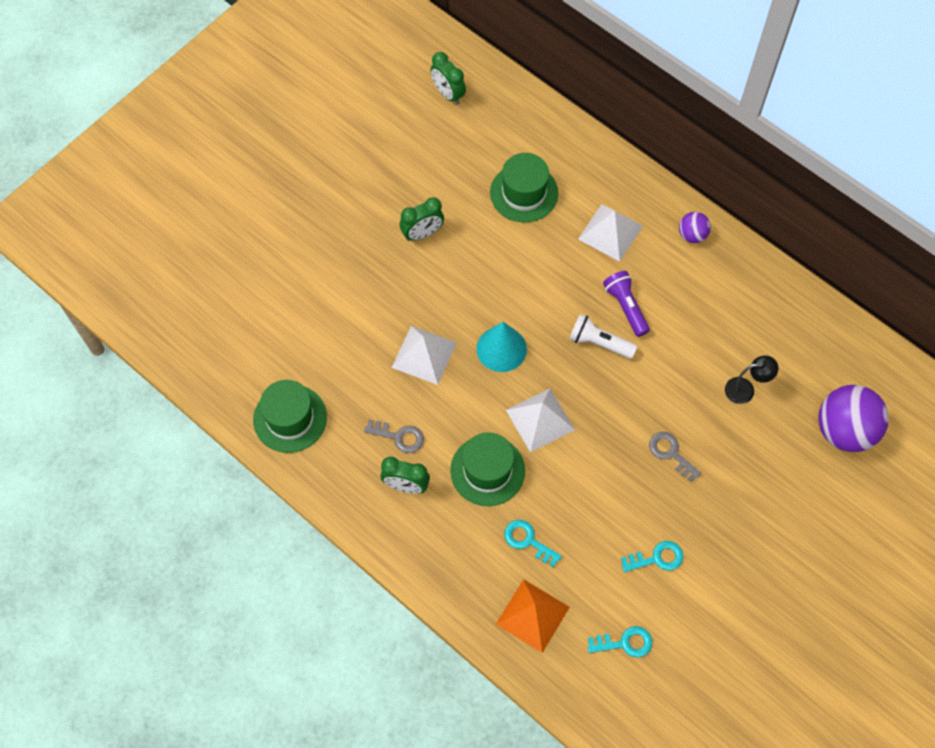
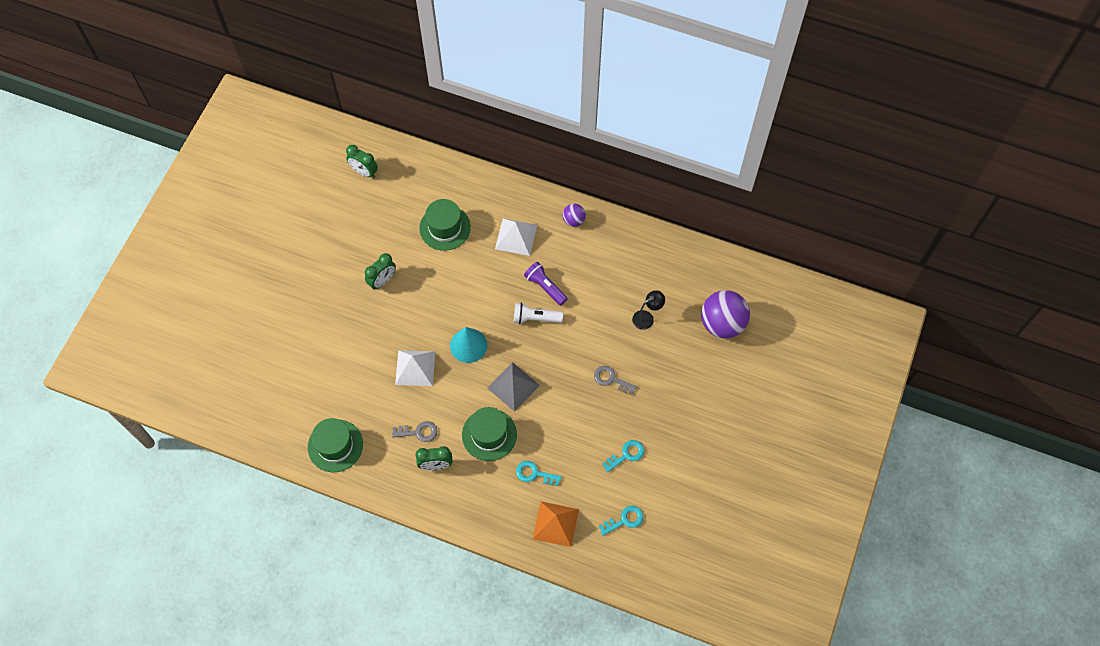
camera: 20 degrees left, 0 degrees up
(540, 419) = (513, 386): white pyramid -> grey pyramid

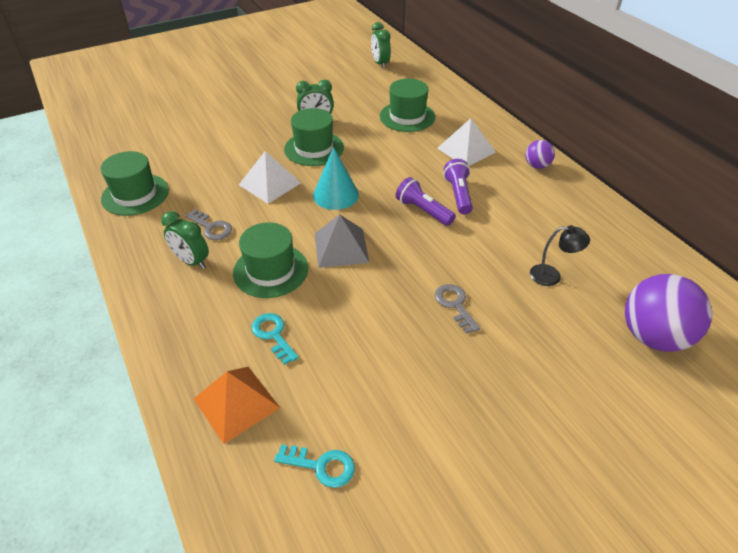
camera: 40 degrees right, 20 degrees down
(410, 312) = (314, 148): none -> green hat
(535, 318) = (423, 211): white flashlight -> purple flashlight
(626, 455) = (399, 391): turquoise key -> none

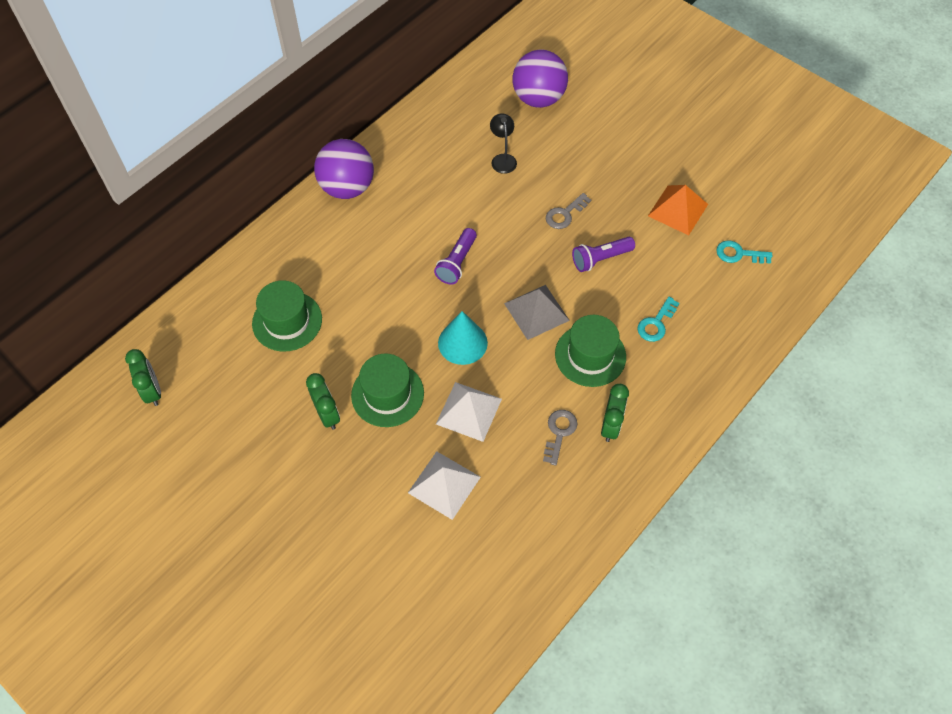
camera: 110 degrees left, 15 degrees up
(135, 194) = (543, 540): green hat -> none
(236, 403) = (724, 321): orange pyramid -> orange pyramid (678, 210)
(321, 466) = (738, 254): turquoise key -> turquoise key turned 75 degrees counterclockwise
(380, 63) = (152, 391): green clock -> green clock turned 75 degrees counterclockwise
(458, 194) = (420, 241): purple flashlight -> purple flashlight (600, 259)
(466, 150) = (339, 250): white pyramid -> white pyramid (444, 485)
(537, 166) = (347, 187): purple ball -> purple ball, size x1.99

